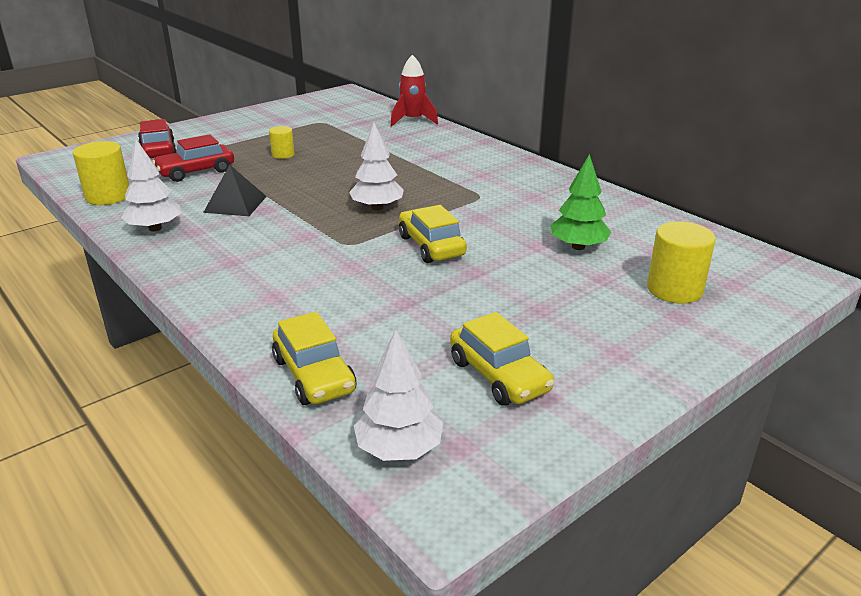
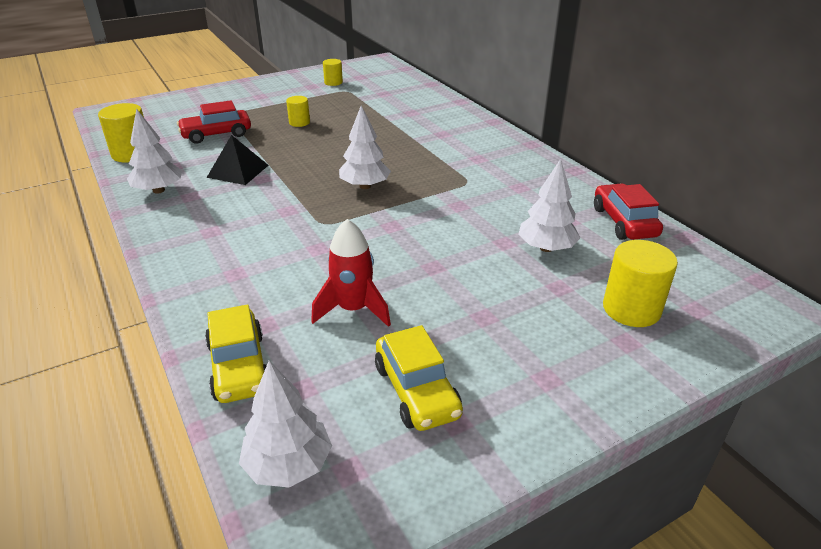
camera: 10 degrees right, 5 degrees up
(158, 151) = (192, 111): red car -> red car (624, 222)
(304, 115) = (333, 82): none -> yellow cylinder
(413, 120) = (431, 95): red rocket -> red rocket (353, 309)
(431, 246) = (401, 233): yellow car -> none
(578, 247) = (546, 248): green tree -> white tree

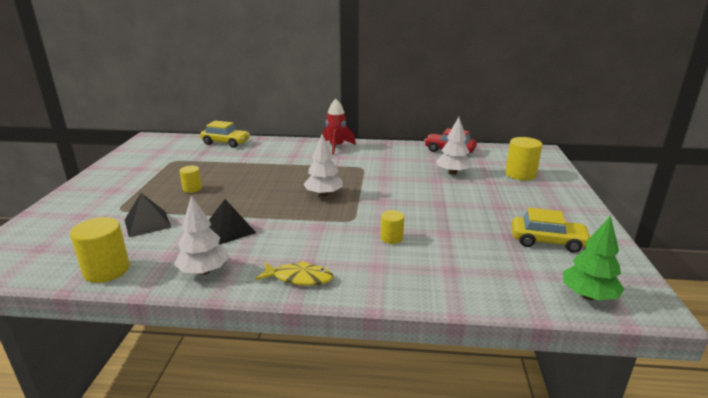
camera: 55 degrees left, 10 degrees down
(179, 238) = (299, 278): none -> yellow fish
(216, 134) = (147, 223): red car -> black pyramid
(239, 367) = (488, 290): yellow car -> yellow car (226, 143)
(288, 465) = (588, 296): white tree -> green tree
(333, 82) = (150, 160): yellow cylinder -> yellow cylinder (391, 238)
(353, 309) = (460, 237): red rocket -> red rocket (336, 147)

